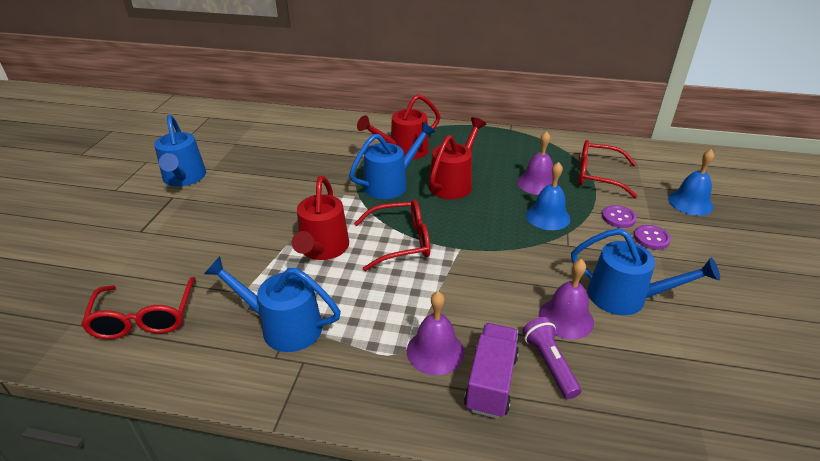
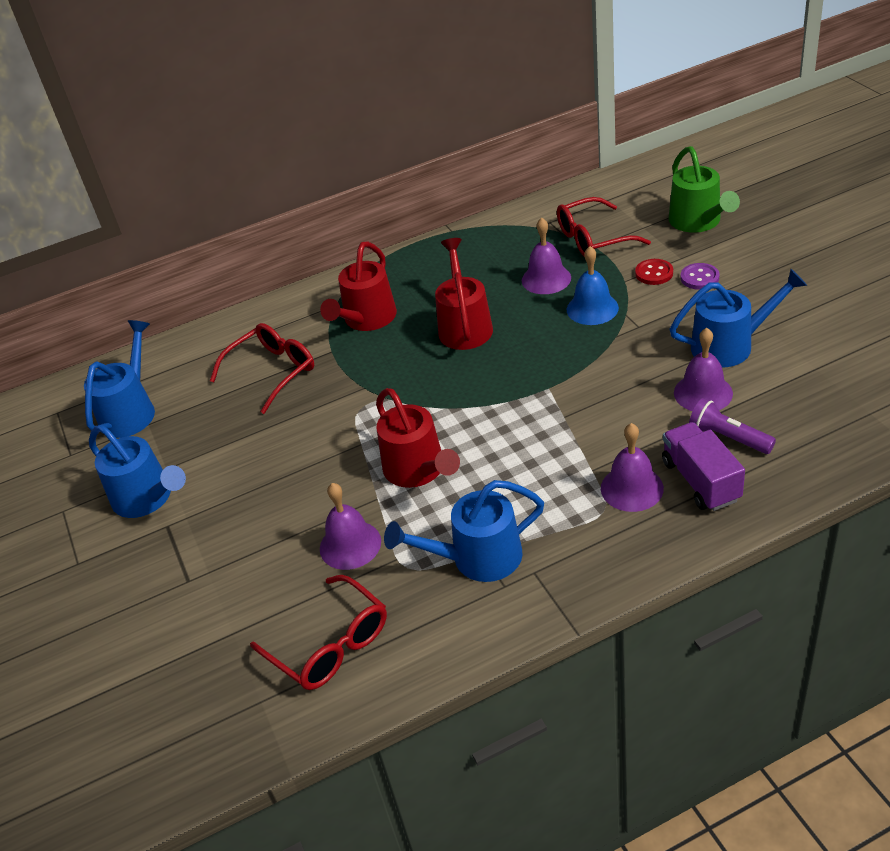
camera: 30 degrees left, 5 degrees up
(232, 267) = (350, 545): none -> purple bell
(391, 184) = (400, 364): blue watering can -> blue watering can (131, 411)
(401, 242) = (487, 415): red glasses -> red glasses (273, 371)
(618, 218) = (654, 273): purple button -> red button
(690, 203) = (698, 222): blue bell -> green watering can

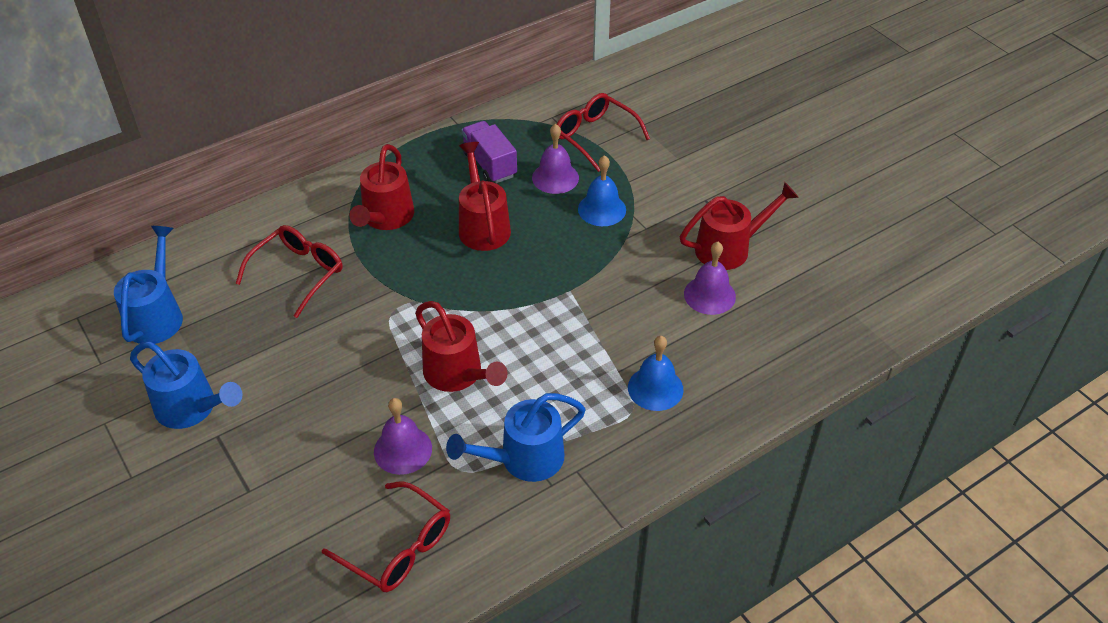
camera: 15 degrees left, 5 degrees up
(592, 239) = (594, 136): red glasses -> red glasses turned 75 degrees clockwise
(632, 488) = (655, 388): purple bell -> blue bell
(654, 273) = (655, 174): red button -> none
(698, 222) = (691, 122): green watering can -> none
(699, 278) = (697, 179): purple button -> none
(700, 481) = (715, 380): purple truck -> purple truck (489, 164)
(728, 437) = (735, 338): purple flashlight -> none
(730, 345) = (730, 248): blue watering can -> red watering can

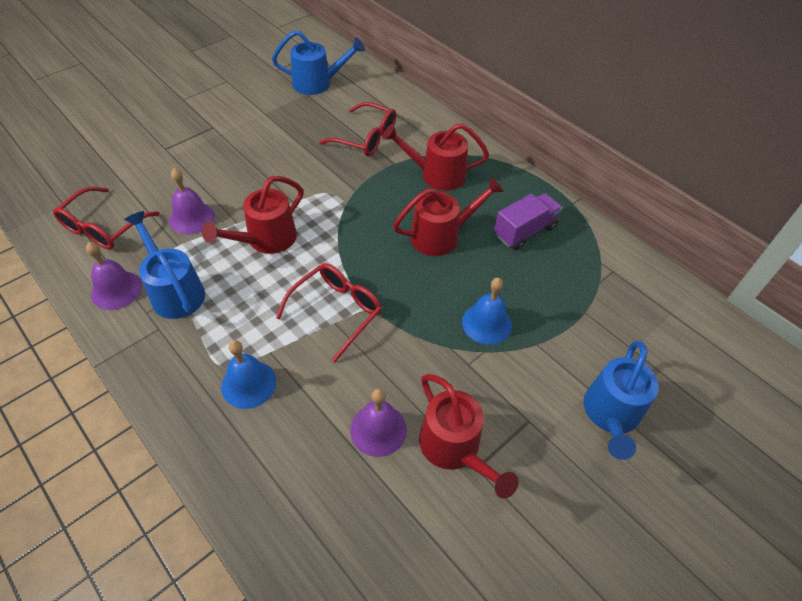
camera: 80 degrees right, 5 degrees up
(192, 408) = (236, 112): blue watering can -> blue watering can (611, 415)
(555, 177) = (522, 281): purple bell -> purple bell (116, 290)
(594, 136) = (597, 309): red glasses -> red glasses (337, 311)

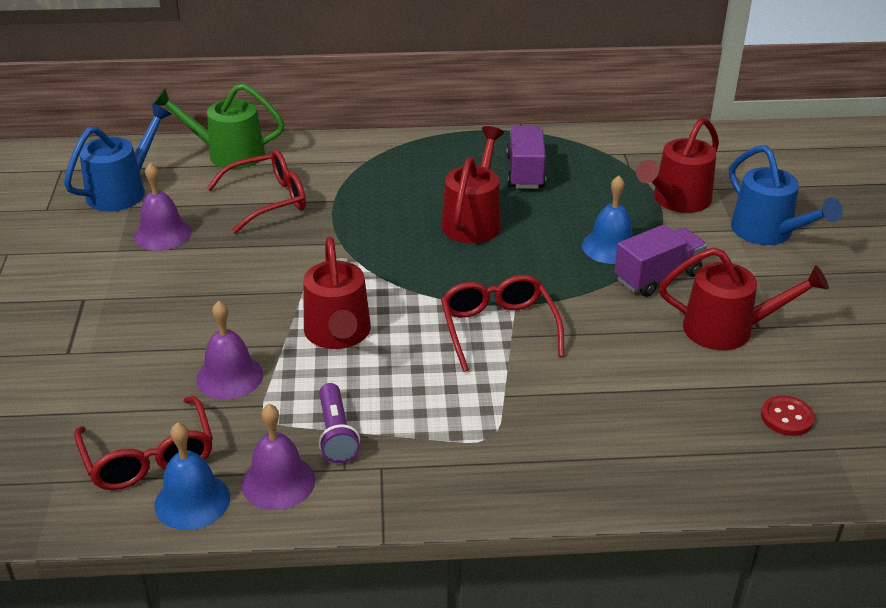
camera: 50 degrees left, 15 degrees down
(174, 291) = (336, 434): blue watering can -> purple flashlight
(248, 384) = (532, 427): blue bell -> blue bell (192, 501)
(378, 429) = (668, 364): purple bell -> purple bell (162, 234)
(378, 544) = (787, 417): none -> red button
(393, 97) = (227, 154): none -> green watering can
(436, 175) = (385, 184): red watering can -> red watering can (677, 201)
(478, 370) = (657, 277): none -> purple truck

